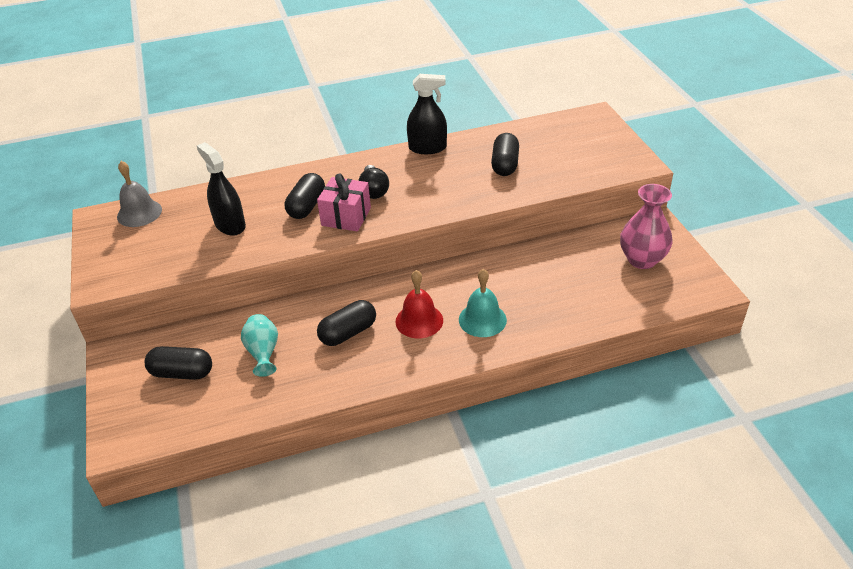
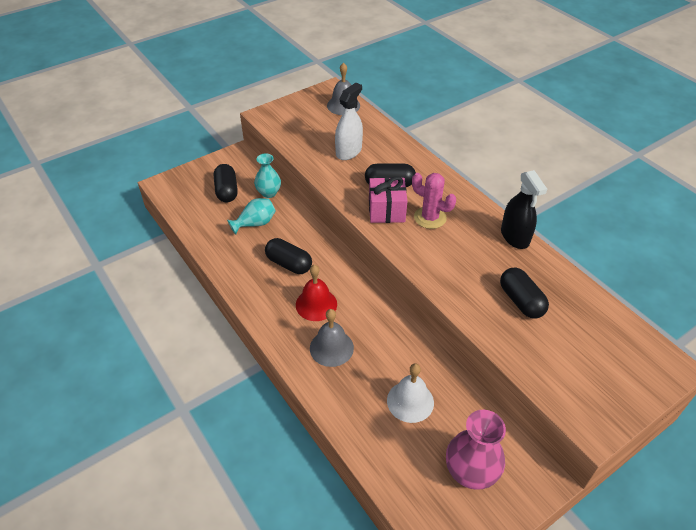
camera: 70 degrees right, 5 degrees up
(215, 332) = (269, 193): none -> turquoise vase
(230, 225) = (348, 151): black spray bottle -> white spray bottle
(373, 191) = (430, 218): black light bulb -> pink cactus
(482, 319) = (331, 348): turquoise bell -> grey bell
(505, 165) = (521, 301): black capsule -> black capsule turned 75 degrees clockwise
(563, 278) = (410, 401): none -> white bell

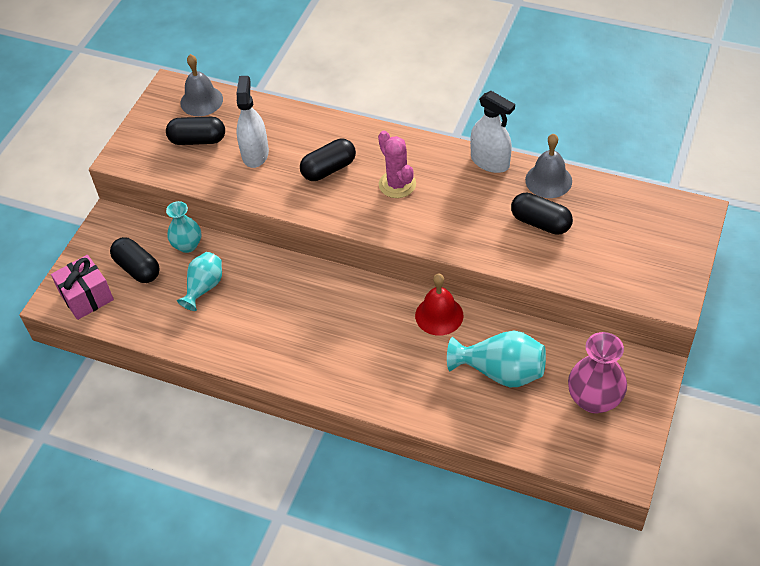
camera: 30 degrees left, 5 degrees up
(289, 264) = (278, 310): black capsule -> black capsule (198, 140)
(316, 304) = (341, 334): red bell -> red bell (439, 315)
(331, 348) = (391, 367): grey bell -> grey bell (548, 180)
(386, 211) = (349, 199): pink gift -> pink gift (87, 297)
(410, 401) = (500, 372): white bell -> turquoise vase
(430, 218) = (397, 184): pink cactus -> pink cactus turned 60 degrees clockwise
(515, 237) = (490, 162): black spray bottle -> white spray bottle

